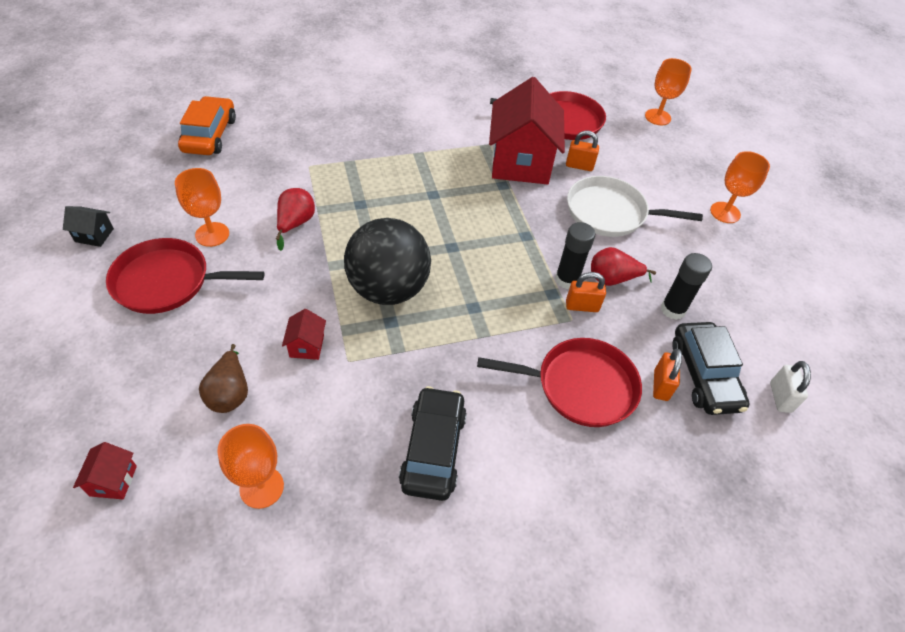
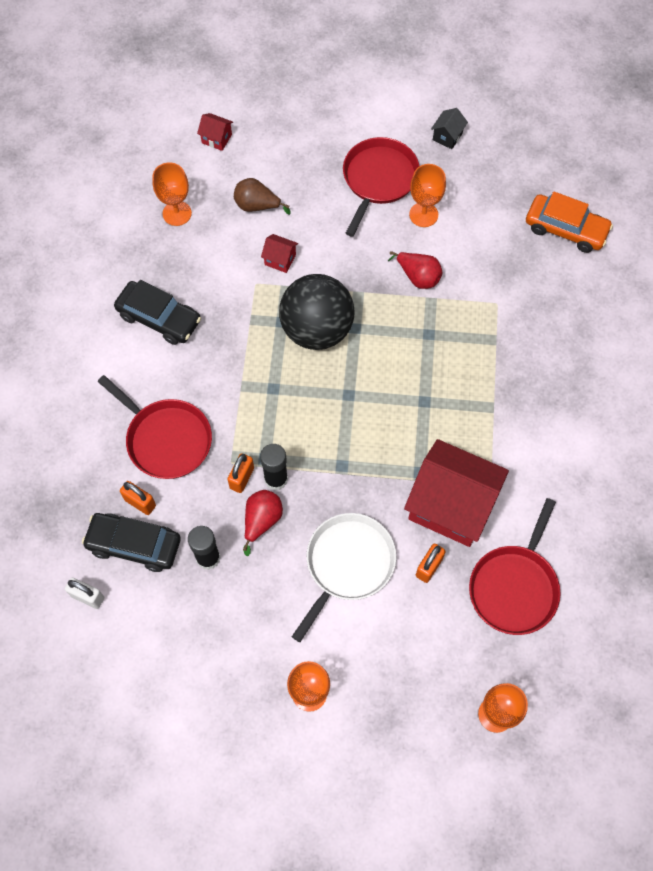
camera: 115 degrees right, 15 degrees up
(580, 386) = (166, 439): red pan -> red pan turned 75 degrees counterclockwise

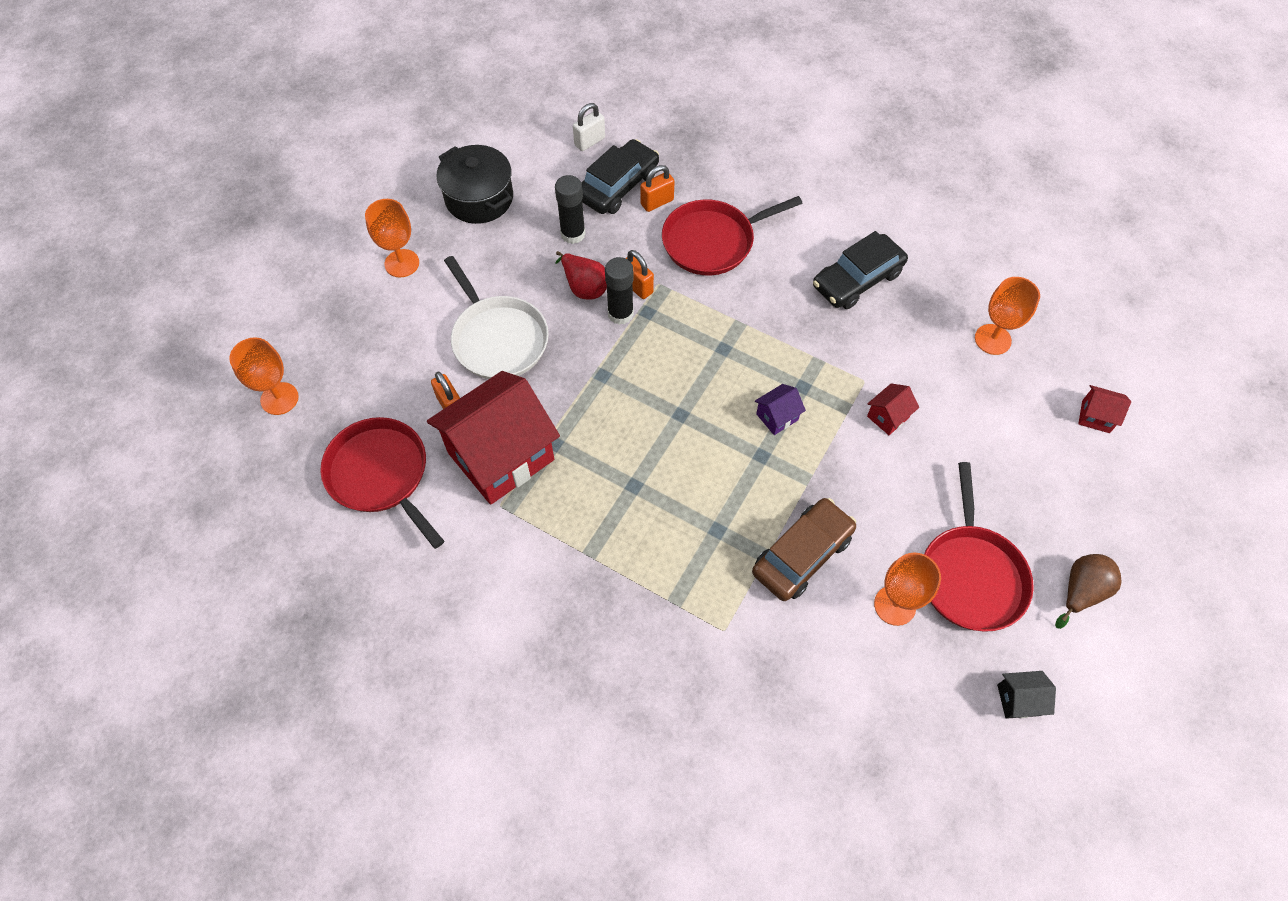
camera: 115 degrees right, 5 degrees down
(202, 664) = (479, 198): none -> black pot
(216, 139) = (1095, 416): red house -> red house turned 60 degrees clockwise
(257, 206) = (975, 422): brown pear -> brown pear (1081, 591)
(317, 330) = (777, 417): black ball -> purple house
(378, 180) = (971, 575): red pan -> red pan turned 45 degrees clockwise
(418, 277) = (802, 555): red pear -> brown car
(447, 136) = (1018, 700): black house -> black house turned 60 degrees counterclockwise
(565, 229) = (800, 785): orange car -> none

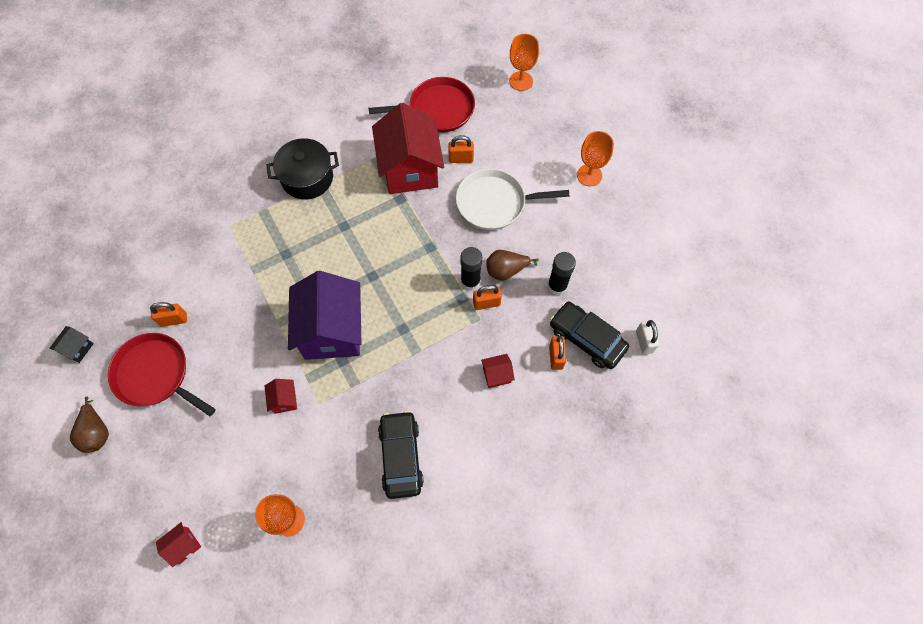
camera: 120 degrees right, 5 degrees up
(479, 198) = (624, 243): black pot -> black pot (307, 178)
(584, 287) = (506, 270): red pear -> brown pear
(618, 186) = (587, 339): black car -> black car turned 150 degrees clockwise
(712, 241) = (496, 375): red pan -> red house
(777, 417) = (332, 331): purple house -> purple house, size x2.48
(802, 555) = (238, 289): brown car -> none
(894, 605) = (174, 320): orange goblet -> orange padlock

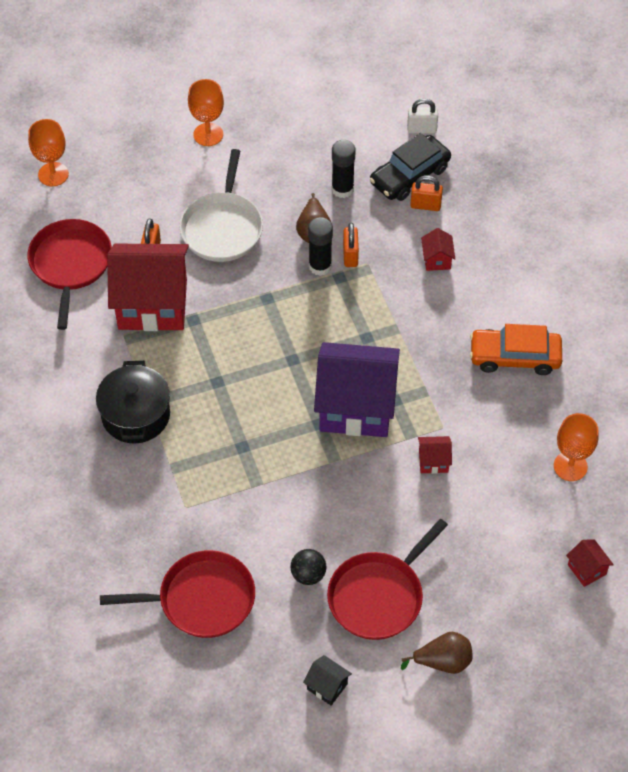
camera: 80 degrees left, 10 degrees down
(151, 250) = (201, 599): none -> red pan
(174, 320) = (308, 574): orange padlock -> black ball
(401, 456) = (514, 357): black car -> orange car

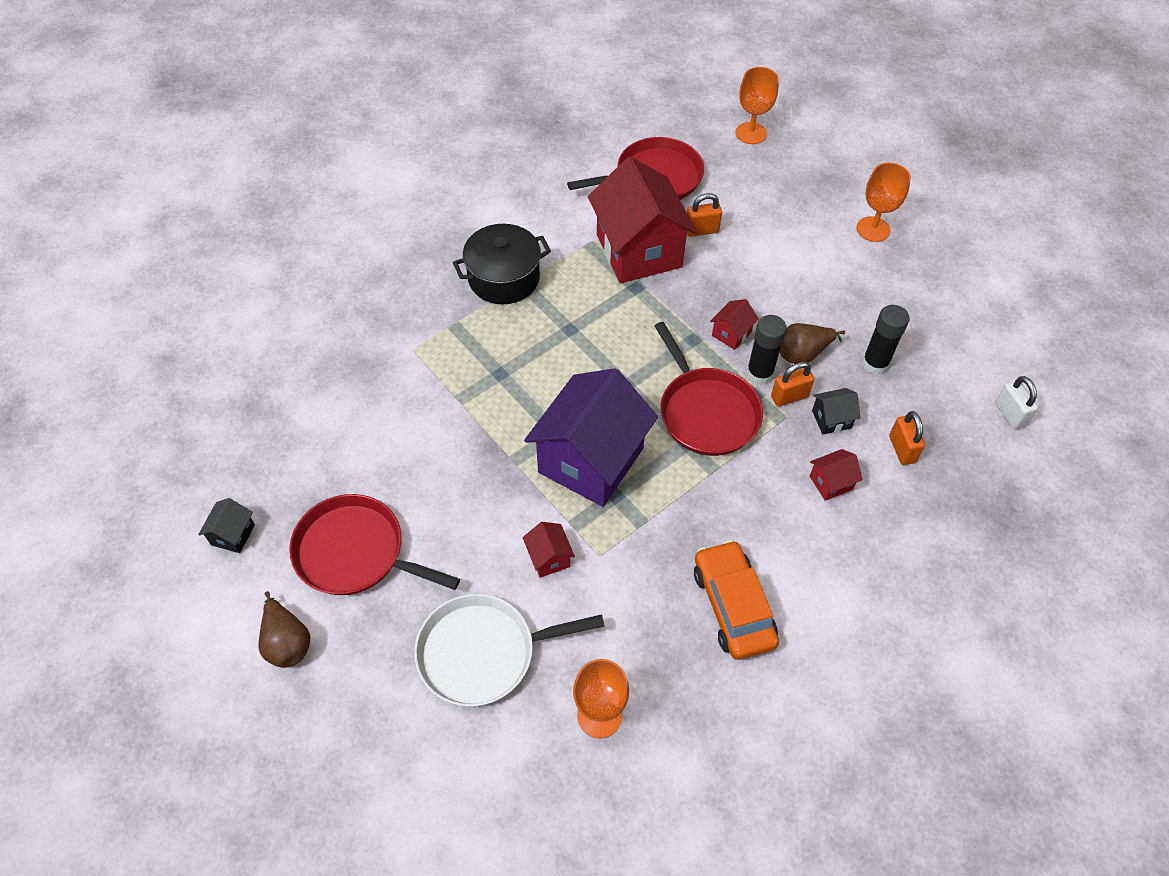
camera: 70 degrees right, 0 degrees up
(201, 599) = (310, 394): red pan -> red pan (706, 412)
(222, 227) = (762, 276): white pan -> white pan (483, 652)
(308, 574) = (364, 477): black ball -> none
(356, 407) = (591, 460): purple house -> purple house turned 45 degrees clockwise
(382, 237) = (831, 419): none -> black house
(409, 175) = (935, 421): black car -> none
(587, 569) = (455, 776): red house -> red house (731, 334)

